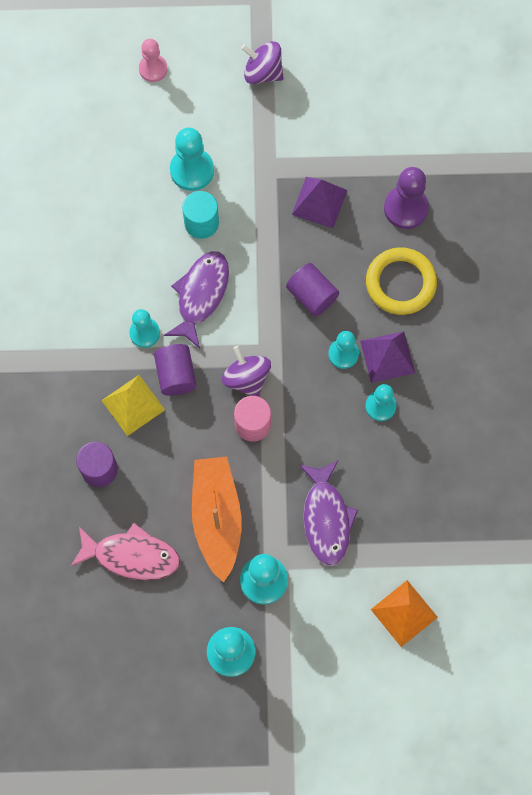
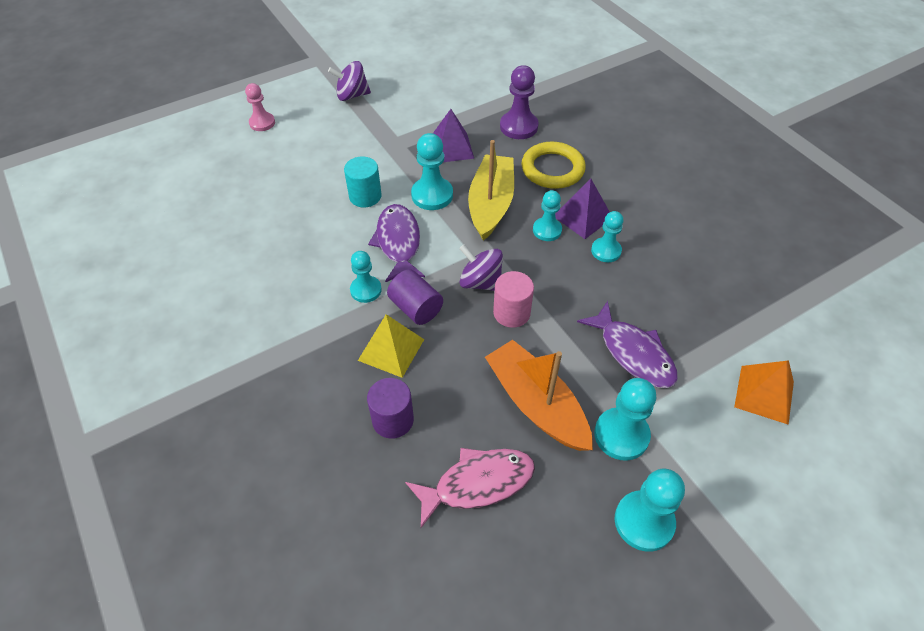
camera: 30 degrees left, 20 degrees down
(192, 170) = (334, 168): turquoise pawn -> turquoise pawn (432, 195)
(312, 295) = (491, 204): purple cylinder -> yellow boat

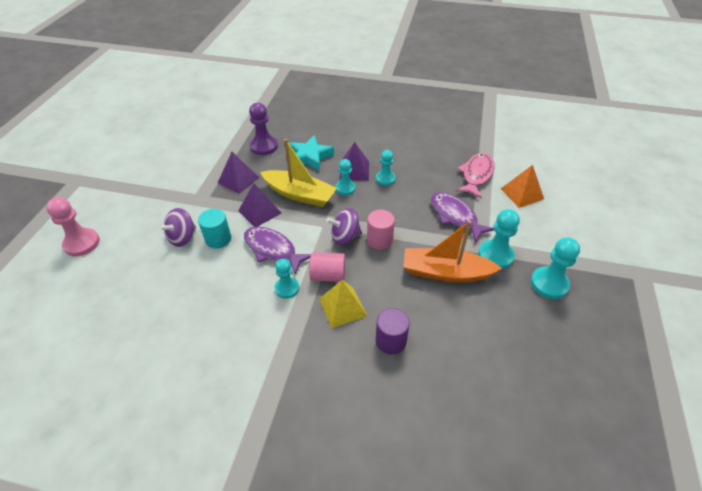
camera: 45 degrees left, 5 degrees down
(262, 123) = (82, 243): pink pawn -> pink pawn, size x1.50
(352, 95) = (132, 188): purple spinning top -> purple spinning top (182, 237)
(416, 308) = (328, 275): purple cylinder -> pink cylinder
(432, 195) = (260, 211): turquoise pawn -> purple pyramid
(478, 483) = (468, 332): pink fish -> pink fish (476, 175)
(491, 204) = (299, 194): yellow boat -> yellow boat turned 150 degrees clockwise
(552, 169) = (310, 157): yellow ring -> turquoise star
(633, 353) = (455, 216): purple fish -> purple fish turned 135 degrees counterclockwise

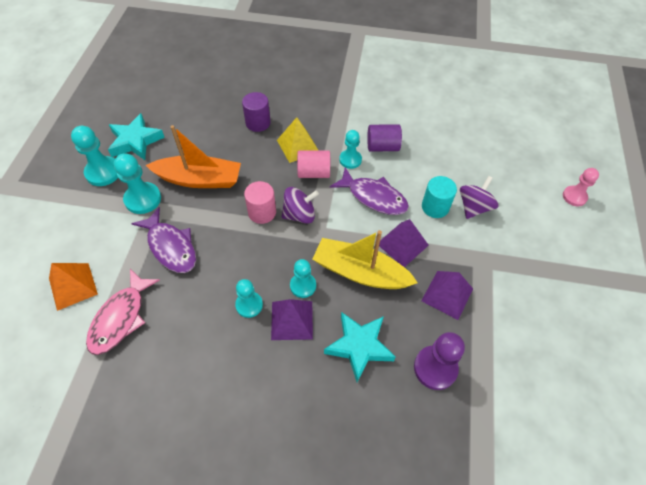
camera: 175 degrees right, 10 degrees up
(82, 243) = (574, 197): pink pawn -> pink pawn, size x0.67
(247, 302) = (382, 147): none -> purple cylinder
(532, 320) = (135, 141): none -> turquoise star

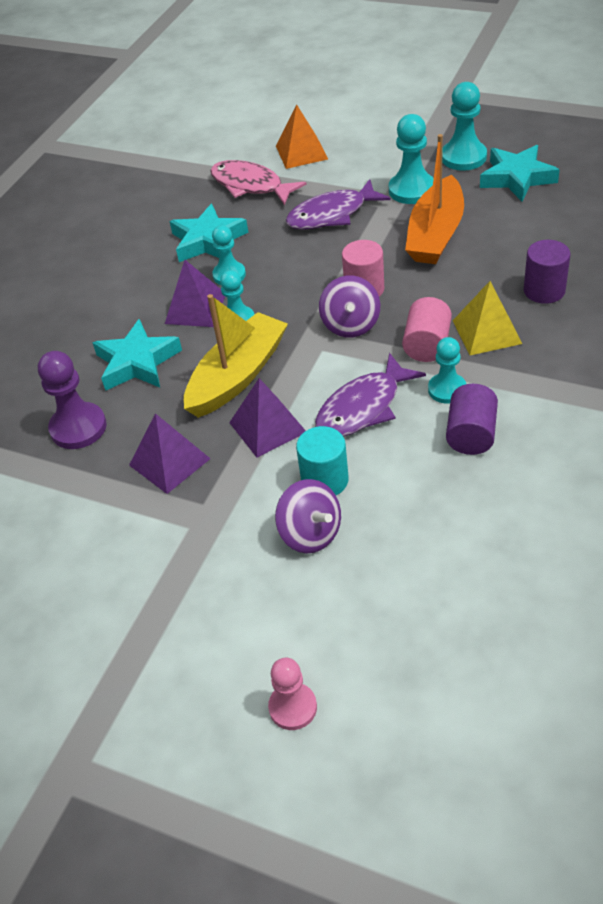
camera: 110 degrees right, 10 degrees down
(202, 334) = (208, 240): none -> turquoise star

